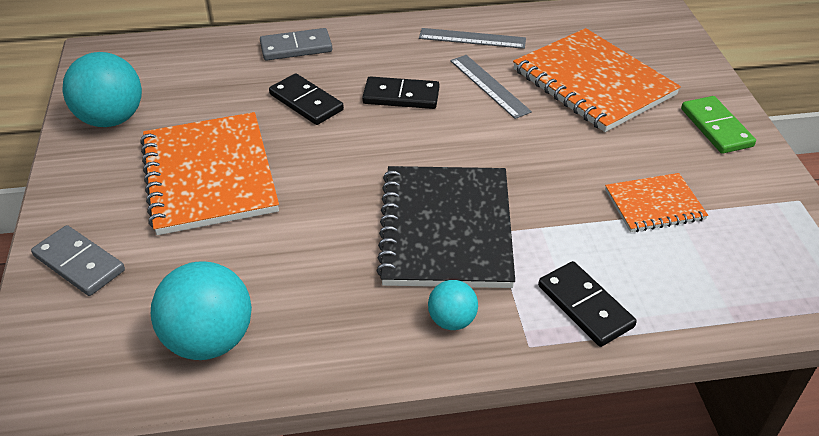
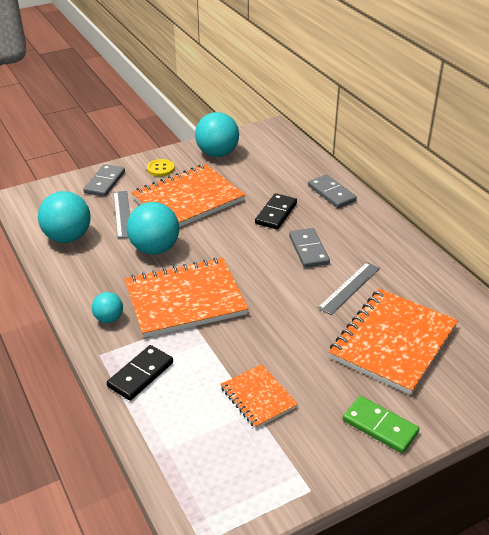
camera: 70 degrees right, 5 degrees down
(98, 187) = (160, 169): none -> yellow button
(310, 237) = (155, 249): none -> turquoise ball
(401, 96) = (308, 250): black domino -> grey domino
(446, 229) = (185, 300): black notebook -> orange notebook
(472, 38) = (404, 267): grey ruler -> grey ruler (122, 214)
(716, 127) = (380, 426): green domino -> green domino turned 75 degrees clockwise

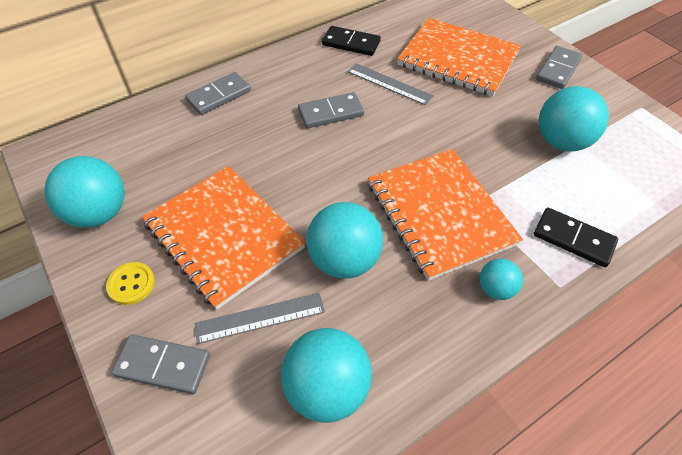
camera: 95 degrees left, 15 degrees up
(258, 397) = (561, 142): orange notebook -> turquoise ball
(276, 213) = (260, 141): black domino -> black domino (351, 43)
(380, 426) = (558, 69): green domino -> grey domino

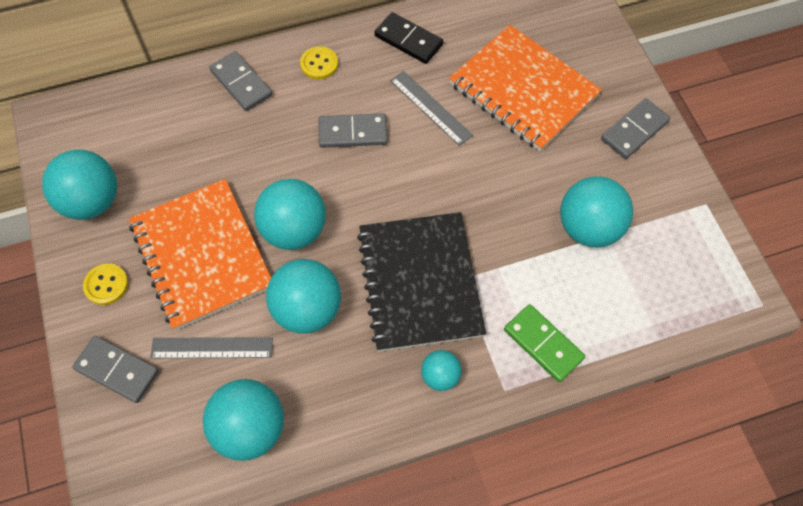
camera: 15 degrees right, 10 degrees up
(219, 95) = (241, 83): grey domino -> grey domino turned 75 degrees clockwise
(283, 71) = (319, 64): none -> yellow button
(306, 196) = (294, 230): none -> turquoise ball
(440, 214) = (420, 282): orange notebook -> black notebook
(573, 239) = (543, 344): black domino -> green domino

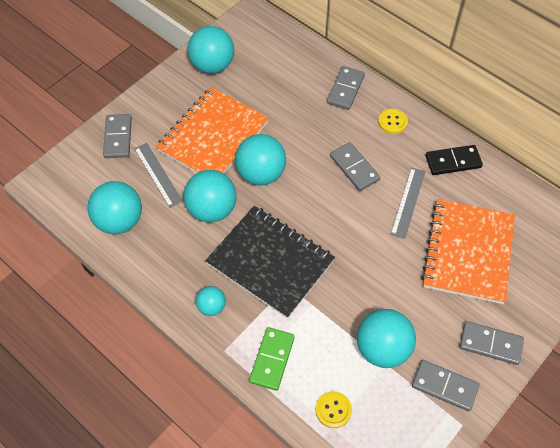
camera: 60 degrees right, 5 degrees down
(106, 285) = (165, 102): yellow button -> yellow button (333, 410)
(408, 40) = (453, 162): black domino -> black domino turned 75 degrees clockwise
(420, 282) = (270, 262): black notebook -> black notebook turned 75 degrees clockwise
(658, 195) = (444, 386): none -> grey domino

